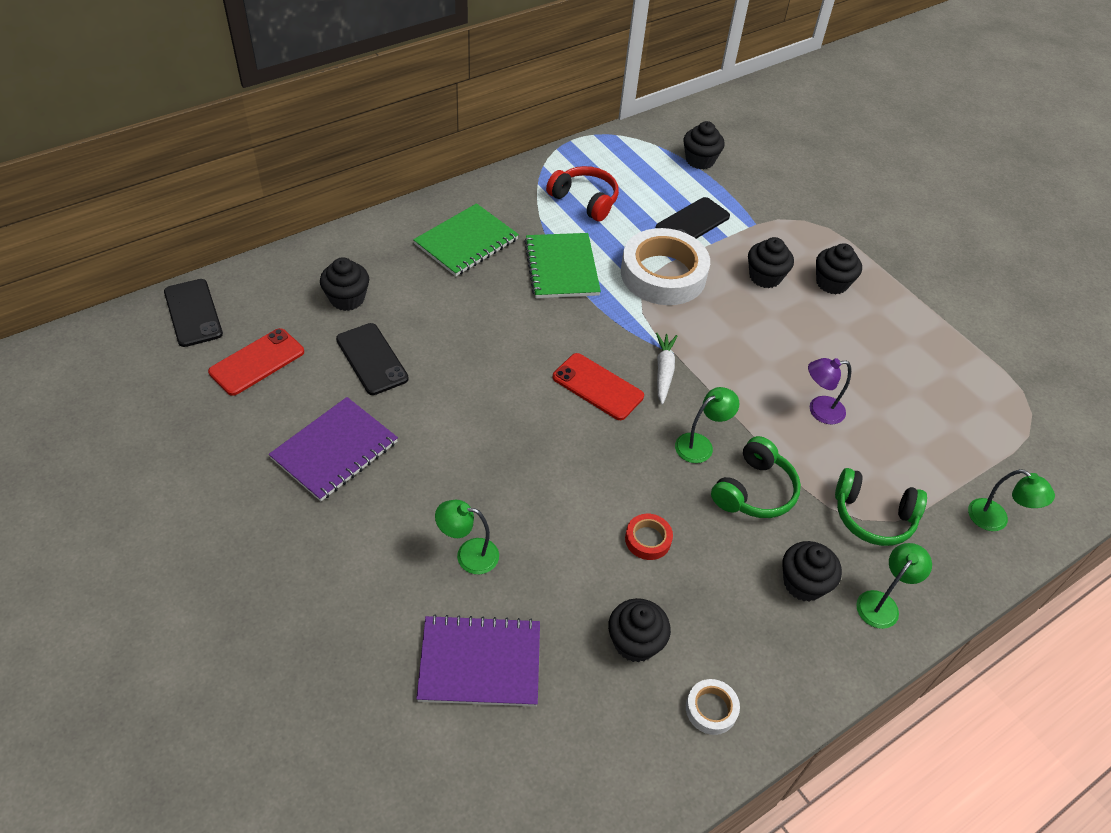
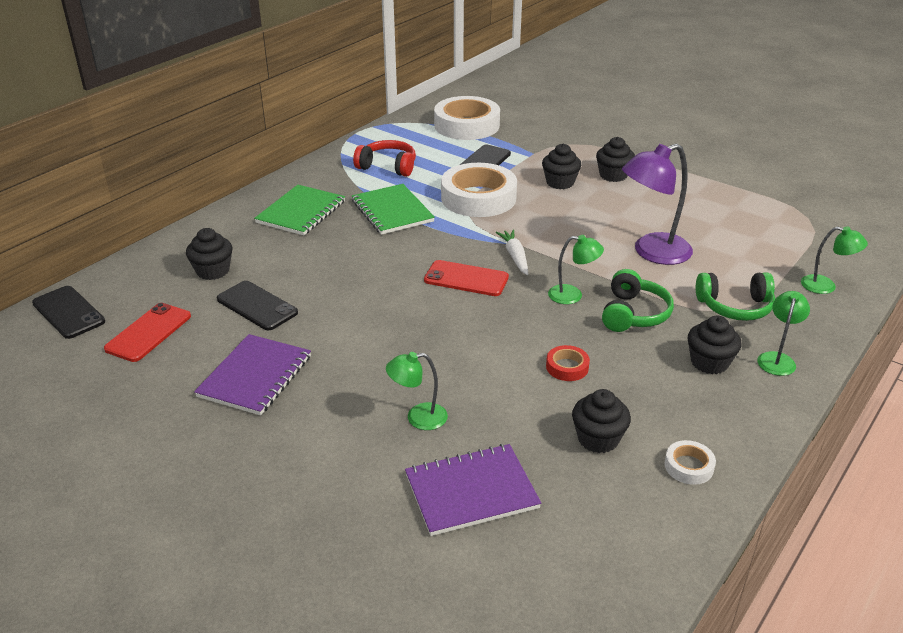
camera: 15 degrees left, 15 degrees down
(700, 160) = (467, 125): black cupcake -> white tape
(700, 444) = (572, 295): green lamp -> green lamp turned 60 degrees clockwise
(819, 410) = (652, 252): purple lamp -> purple lamp, size x1.81

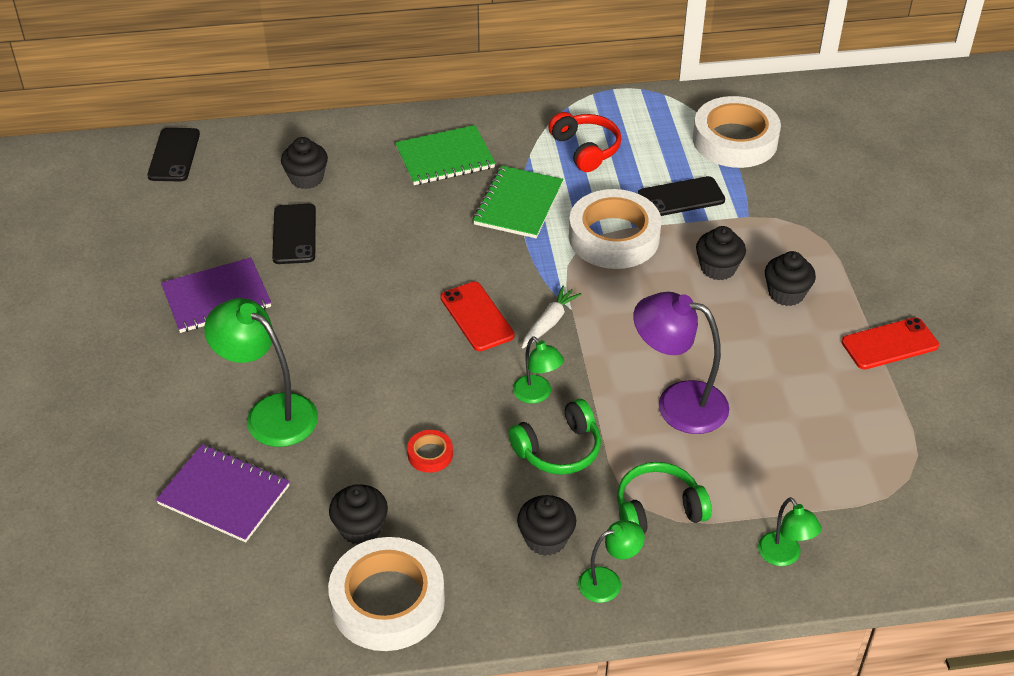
camera: 45 degrees right, 10 degrees up
(148, 332) = (200, 209): red phone -> red phone (889, 344)
(418, 418) = (270, 413): green lamp -> green lamp, size x1.81
(688, 466) = (387, 601): white tape -> white tape, size x2.31
(735, 307) = (658, 510): green headphones -> green headphones turned 120 degrees clockwise

